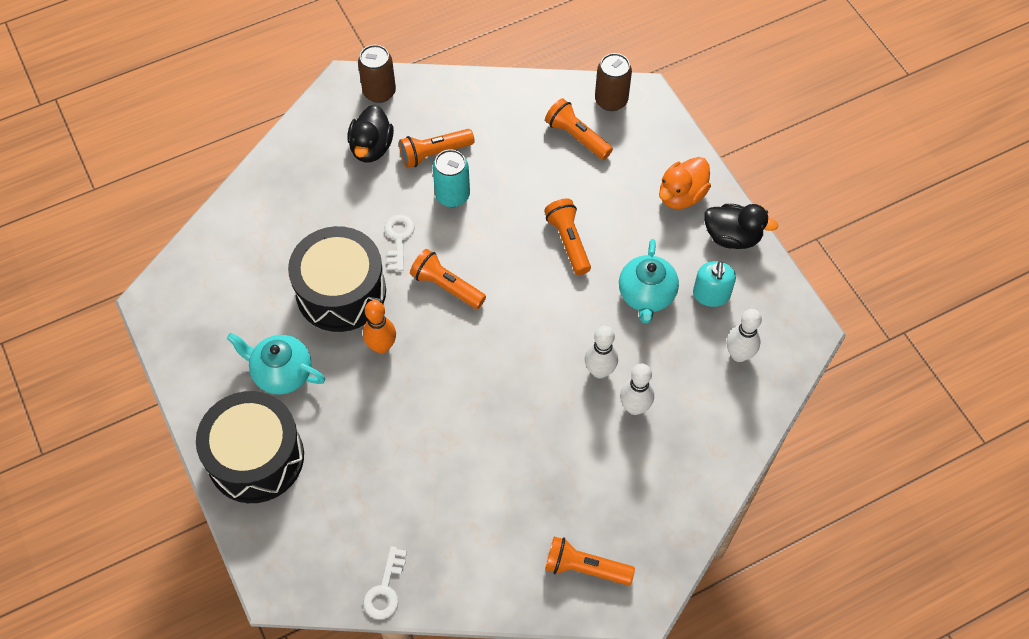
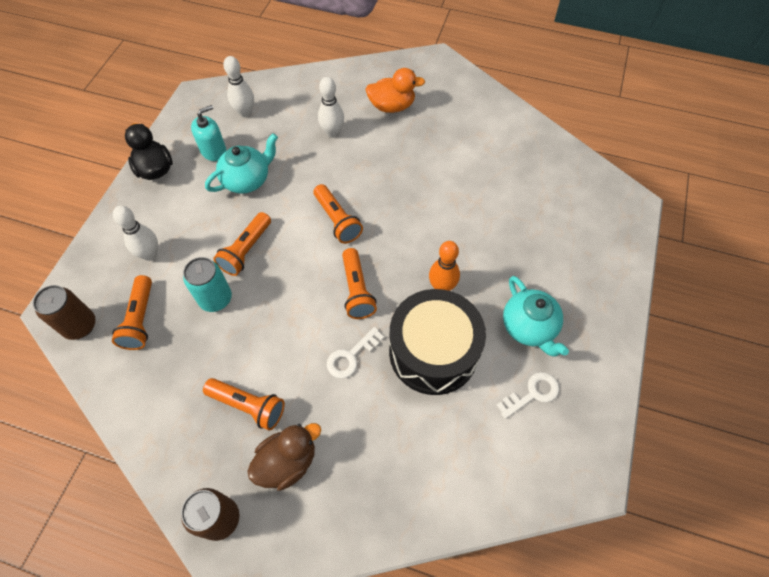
camera: 135 degrees left, 0 degrees up
(256, 457) = (592, 284): black drum -> none
(371, 148) = (287, 462): black duck -> brown duck
(385, 589) = (566, 156): white key -> white key (532, 393)
(452, 195) = (277, 355): turquoise can -> turquoise can (215, 299)
(585, 568) = (447, 90): orange flashlight -> orange flashlight (337, 220)
(599, 371) = (327, 164): white bowling pin -> white bowling pin (150, 254)
(681, 195) = (143, 217): orange duck -> orange duck (392, 106)

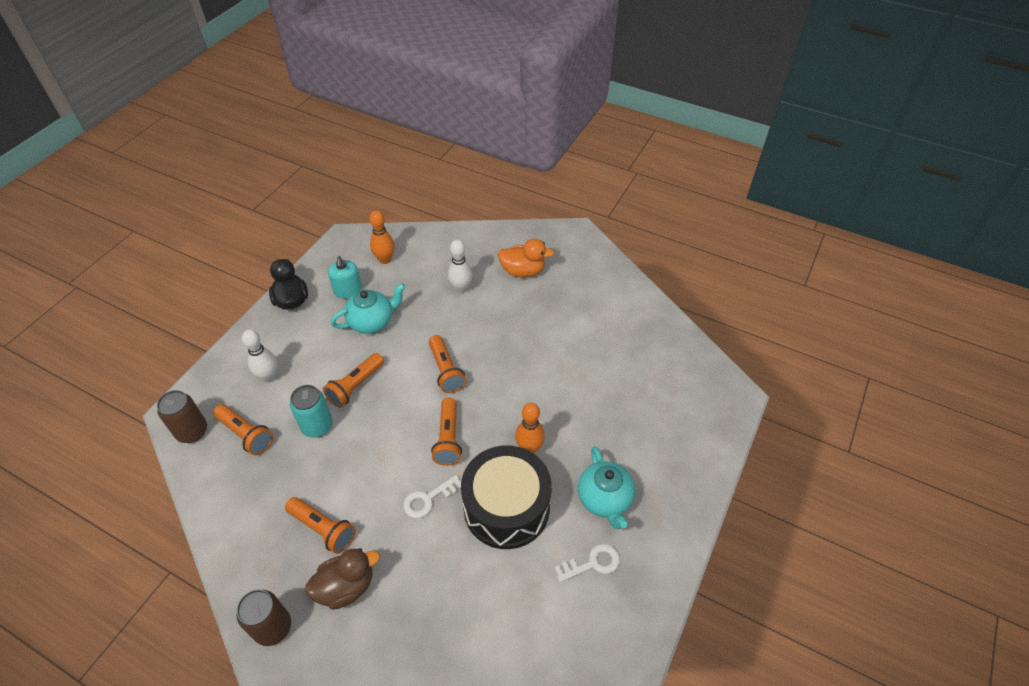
camera: 10 degrees right, 10 degrees down
(140, 319) = (246, 434): orange flashlight -> orange flashlight turned 60 degrees counterclockwise
(213, 151) = (348, 290): turquoise soap dispenser -> turquoise soap dispenser turned 105 degrees clockwise
(245, 113) = (385, 259): white bowling pin -> orange bowling pin

